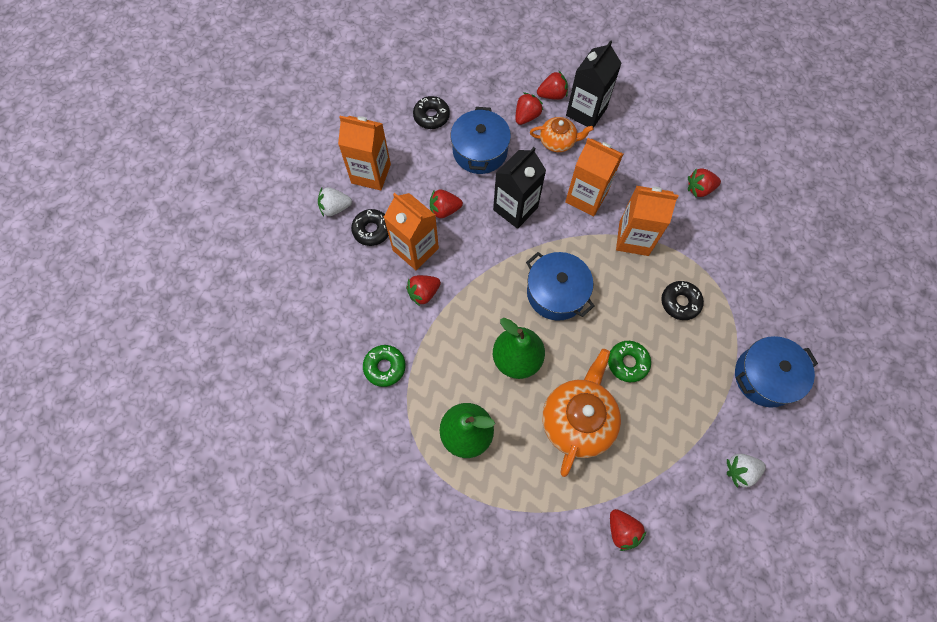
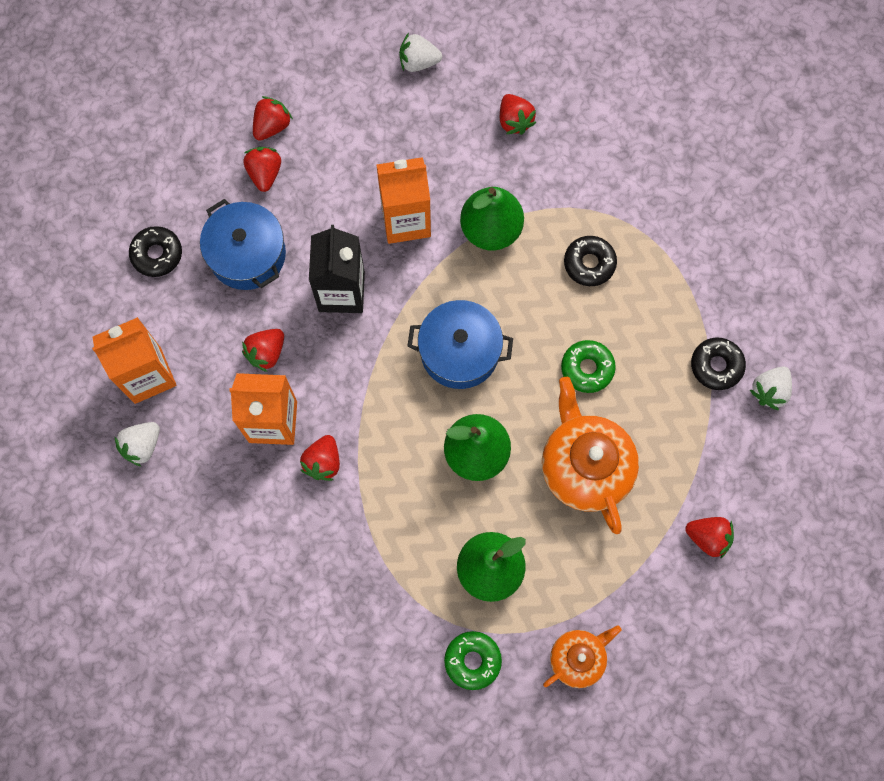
camera: 40 degrees left, 5 degrees up
(372, 230) = (206, 438): black donut -> black donut (716, 366)
(385, 367) = (350, 572): green donut -> green donut (472, 661)
(558, 142) = (324, 178): orange teapot -> orange teapot (578, 658)
(586, 112) = (326, 119): black carton -> none
(633, 238) = (491, 229): orange carton -> green pear
(666, 118) = (418, 62): none -> white strawberry
(699, 189) = (514, 121): red strawberry -> red strawberry turned 60 degrees counterclockwise
(765, 377) = (724, 277): blue pot -> none

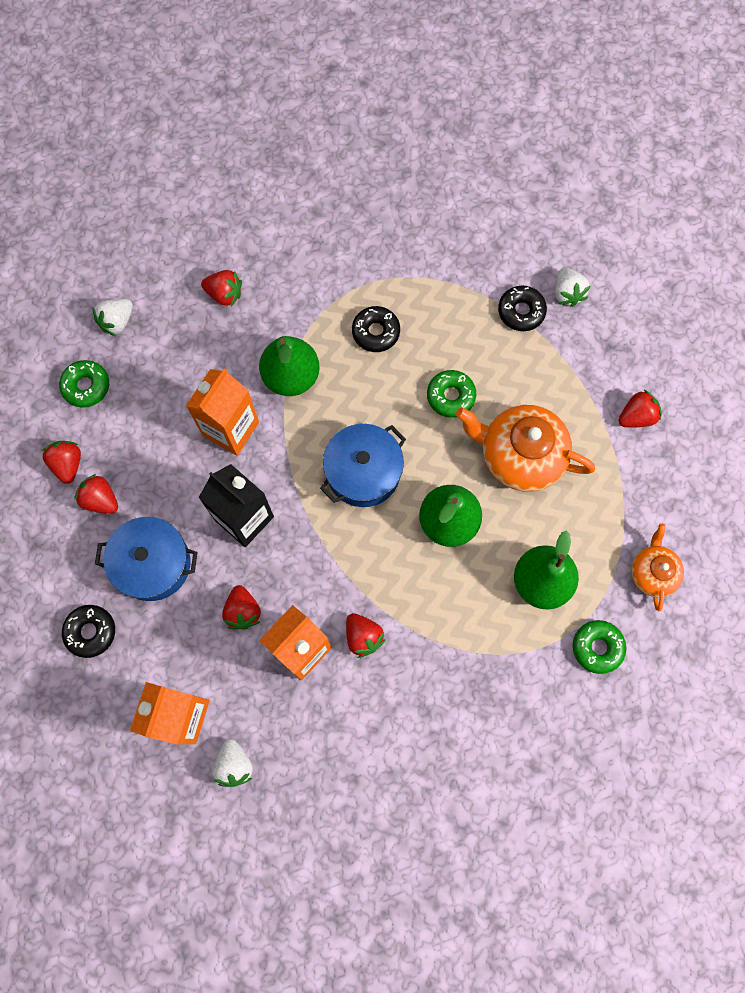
camera: 50 degrees left, 0 degrees up
(345, 85) = (86, 386): none -> green donut

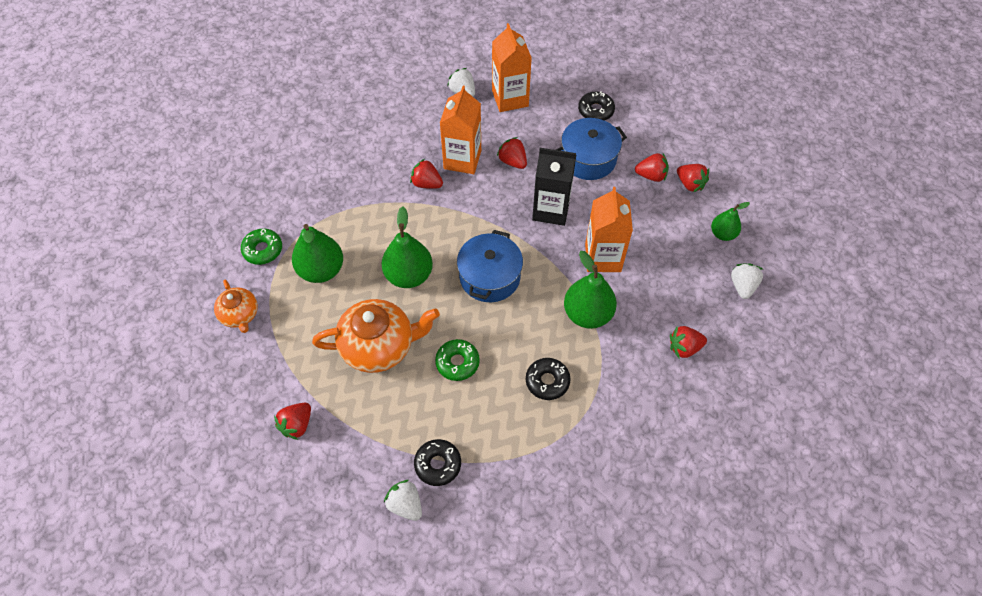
camera: 150 degrees right, 15 degrees down
(86, 386) = (723, 234): green donut -> green pear

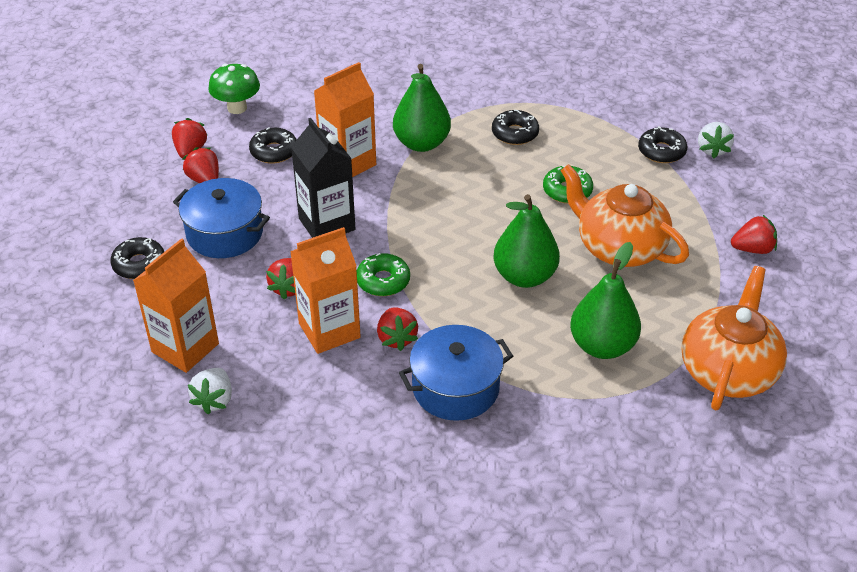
camera: 130 degrees left, 15 degrees down
(240, 315) = (728, 371): orange teapot -> orange teapot, size x1.75
(263, 250) = (643, 415): green donut -> green donut (383, 281)
(489, 277) = (457, 221): blue pot -> blue pot (455, 388)
(651, 226) = (274, 151): none -> black donut
(684, 348) = (389, 81): red strawberry -> none
(723, 234) = (237, 108): green pear -> green mushroom
(742, 286) = (287, 76): white strawberry -> none

